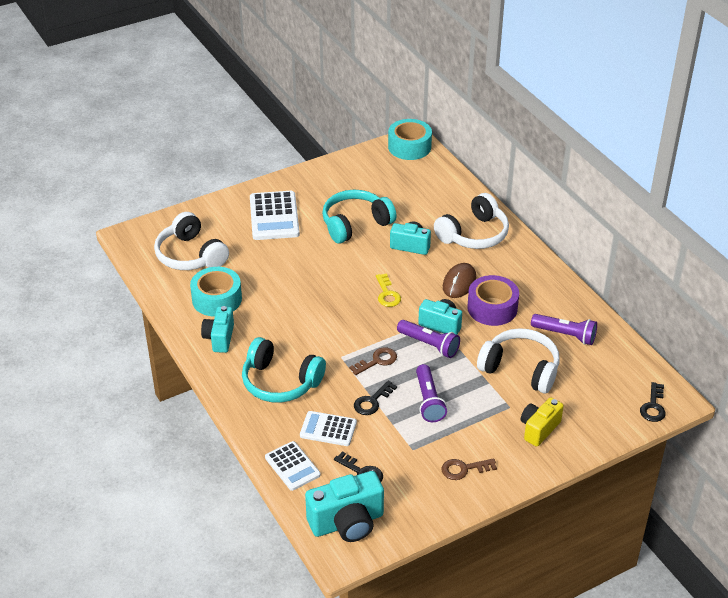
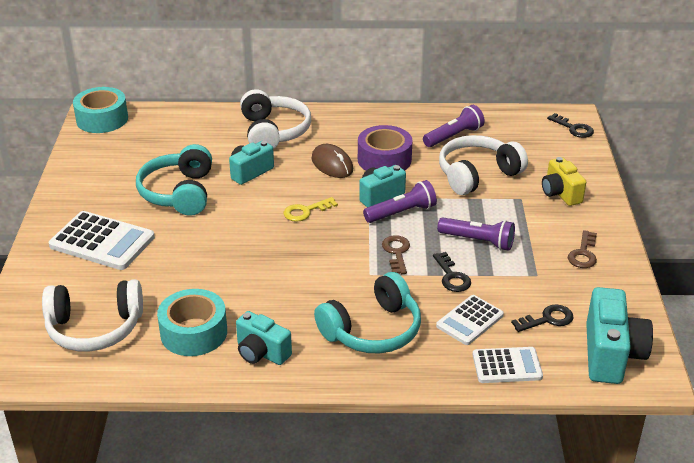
camera: 60 degrees left, 5 degrees down
(387, 294) = (305, 211): yellow key -> yellow key turned 135 degrees clockwise

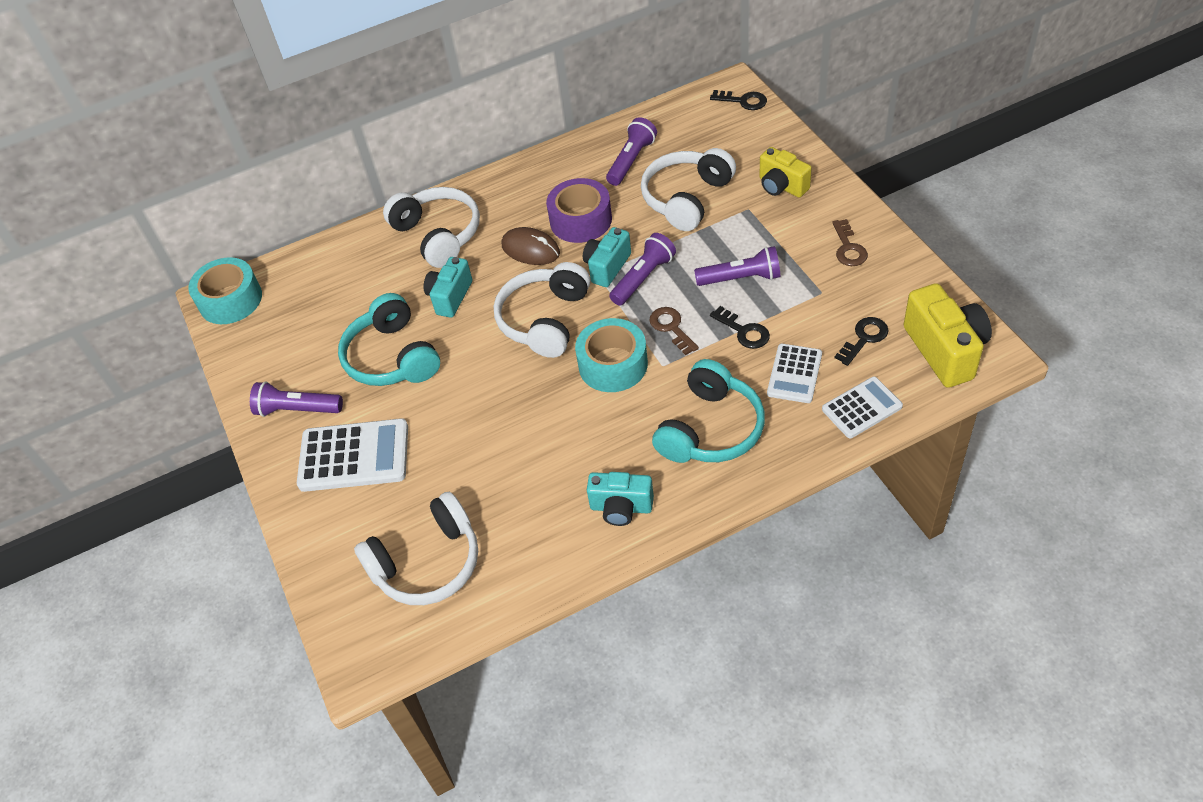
camera: 20 degrees left, 15 degrees up
(89, 199) = (297, 409): none -> purple flashlight
(194, 332) = (535, 518): turquoise tape -> turquoise tape (613, 364)
(305, 211) = (545, 320): yellow key -> white headphones
(611, 354) = (945, 350): turquoise camera -> yellow camera

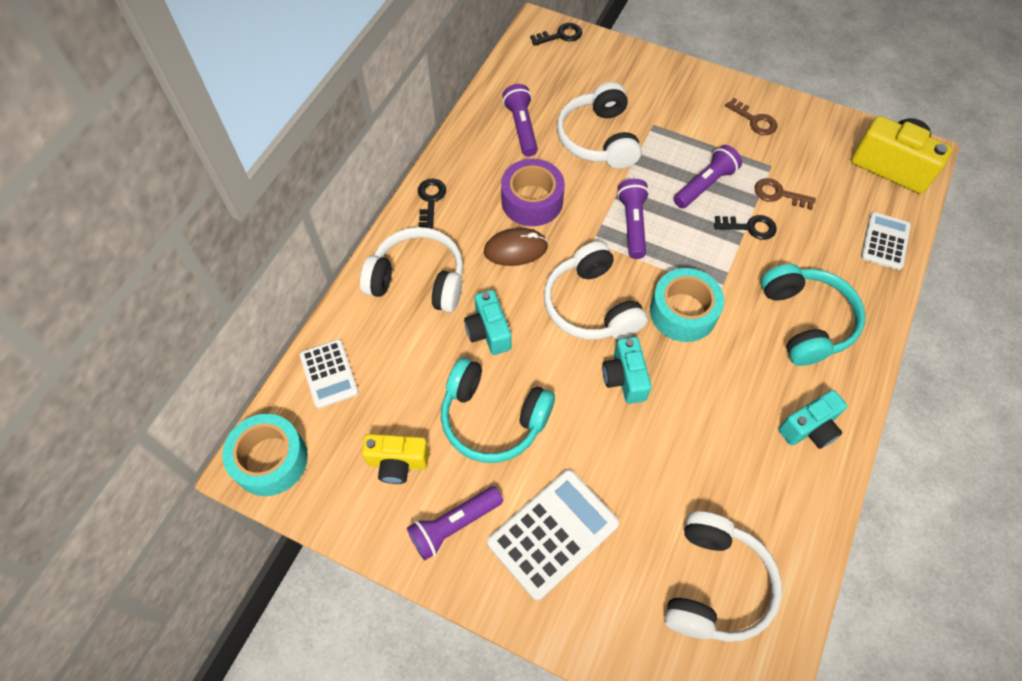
camera: 45 degrees left, 10 degrees up
(607, 267) = (595, 230): turquoise camera -> turquoise camera (624, 378)
(671, 328) = (695, 255): brown key -> brown key (778, 194)
(781, 186) = (659, 94): yellow camera -> yellow camera (397, 463)
(794, 374) = (817, 241): white calculator -> white calculator (329, 374)
(864, 338) = (834, 186): black key -> black key (430, 200)

